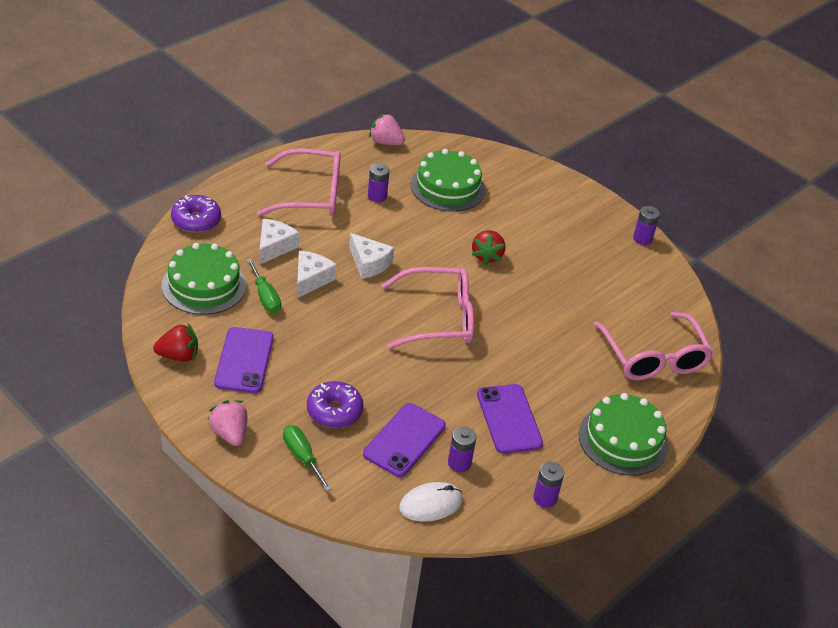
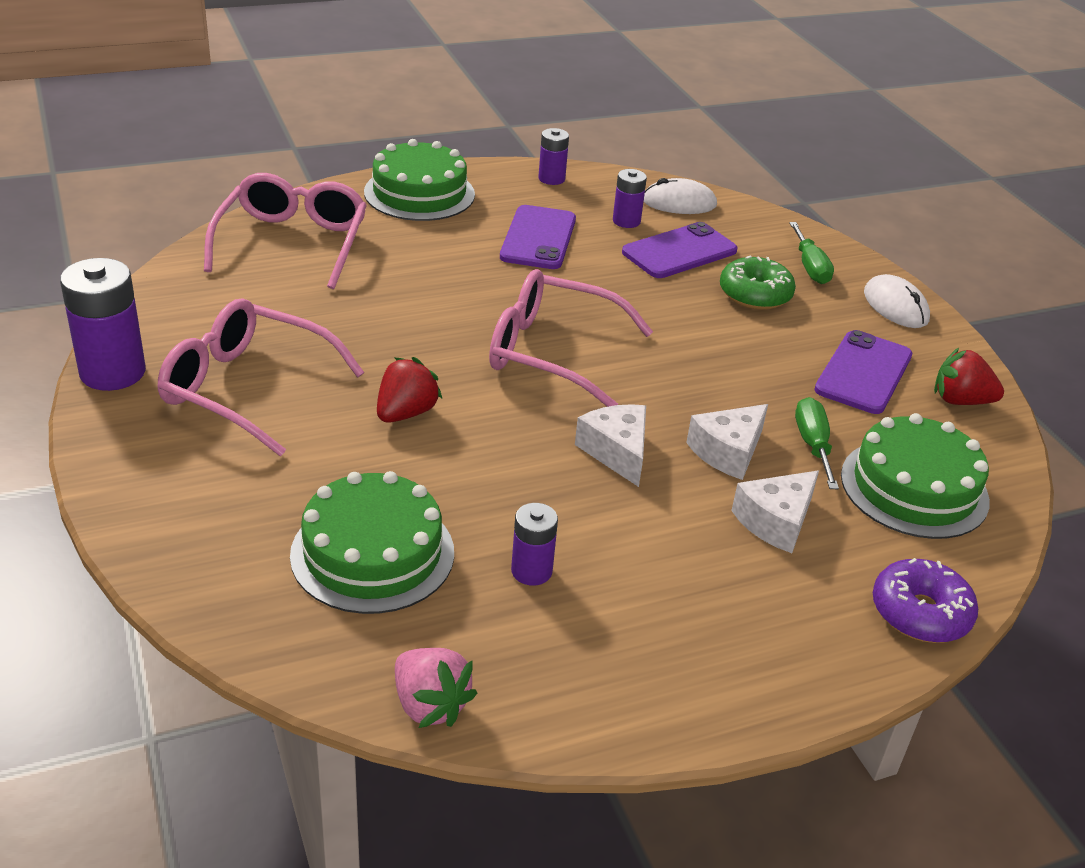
camera: 155 degrees left, 5 degrees down
(229, 433) = (896, 306): pink strawberry -> white mouse
(311, 194) = (667, 610): pink glasses -> pink glasses (246, 388)
(334, 411) = (755, 294): purple donut -> green donut
(642, 238) = (113, 372): purple battery -> purple battery, size x1.79

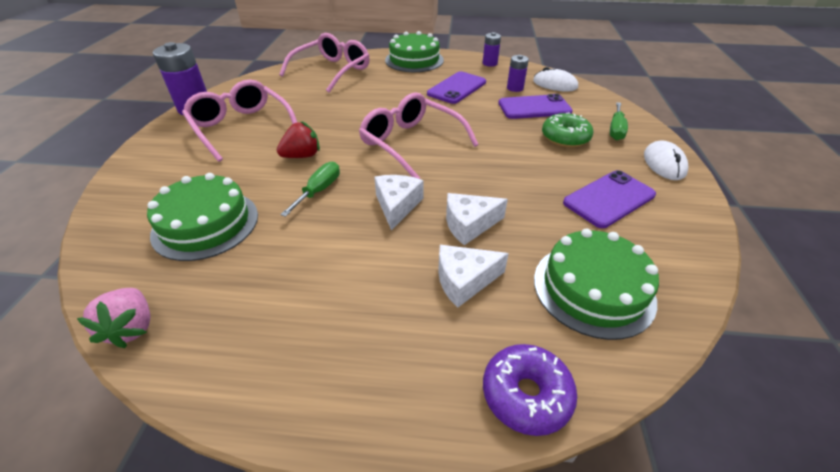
camera: 30 degrees right, 5 degrees up
(531, 571) = (277, 262): purple battery -> none
(813, 445) = (534, 236): green screwdriver -> green screwdriver (319, 190)
(960, 401) = (677, 235): red strawberry -> none

